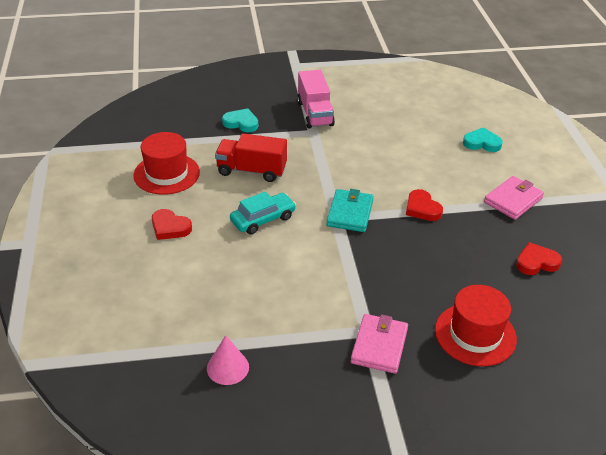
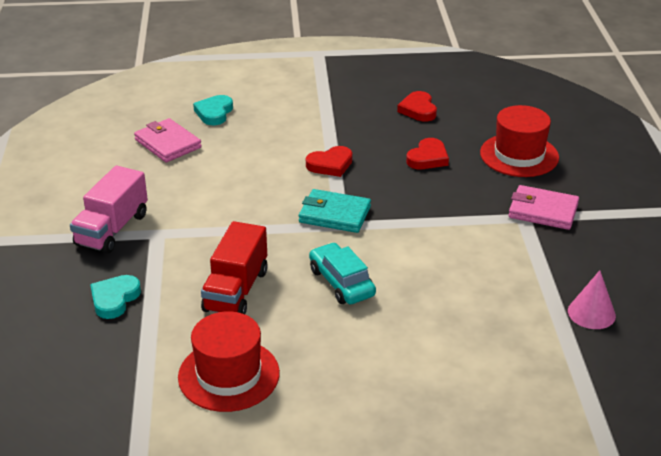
camera: 85 degrees left, 5 degrees down
(170, 227) = (353, 367): red heart -> red heart (428, 158)
(315, 113) = (112, 229): pink truck -> pink truck turned 120 degrees clockwise
(513, 200) = (321, 108): pink wallet -> pink wallet (168, 144)

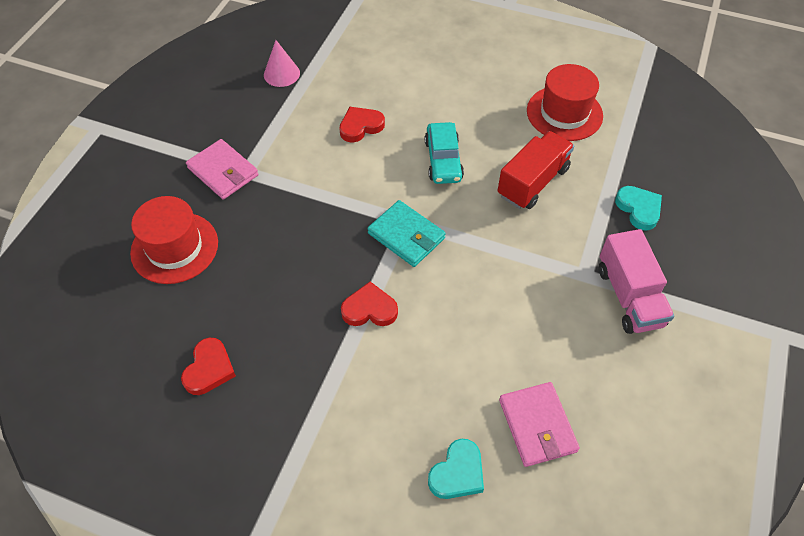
camera: 155 degrees left, 20 degrees up
(112, 229) = (629, 296): pink truck -> pink truck turned 120 degrees clockwise
(114, 299) = (639, 209): turquoise heart -> turquoise heart turned 75 degrees counterclockwise
(428, 158) = (265, 279): red heart -> red heart (360, 126)

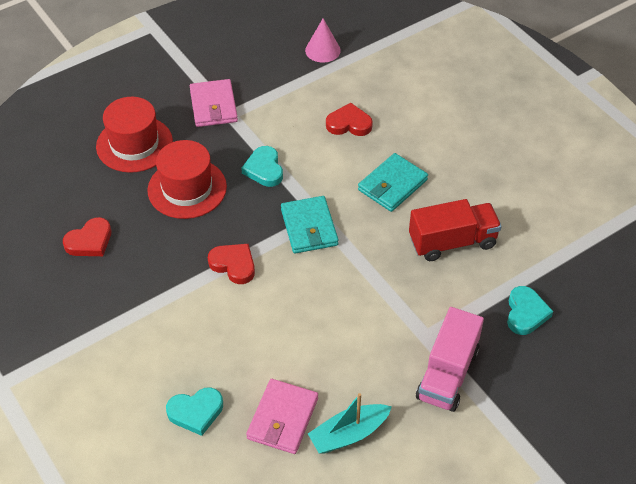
camera: 35 degrees right, 5 degrees down
(321, 205) = (264, 169): none -> turquoise heart
(443, 160) = (392, 185): turquoise car -> turquoise wallet
(564, 113) = (537, 200): red hat -> red hat (187, 188)
(602, 402) = (349, 434): none -> turquoise boat

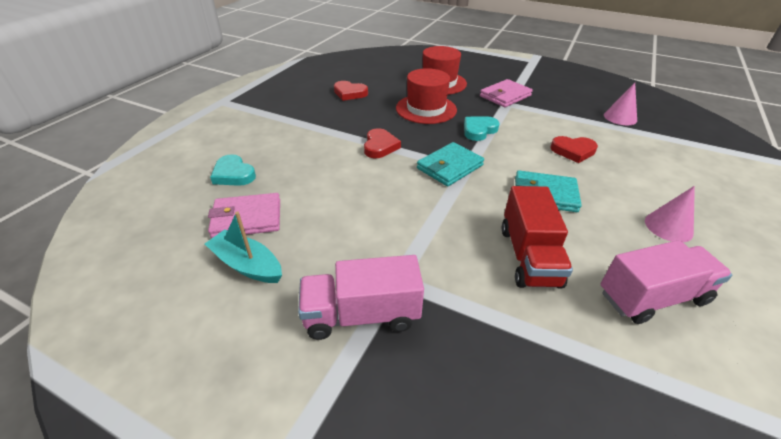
camera: 60 degrees right, 10 degrees down
(349, 124) = (573, 151): red heart -> red heart turned 120 degrees clockwise
(452, 242) = (529, 256): red truck -> red truck turned 45 degrees clockwise
(475, 139) = (668, 227): none -> pink cone
(526, 200) = (652, 297): none -> pink truck
(526, 313) = (500, 359): turquoise heart -> none

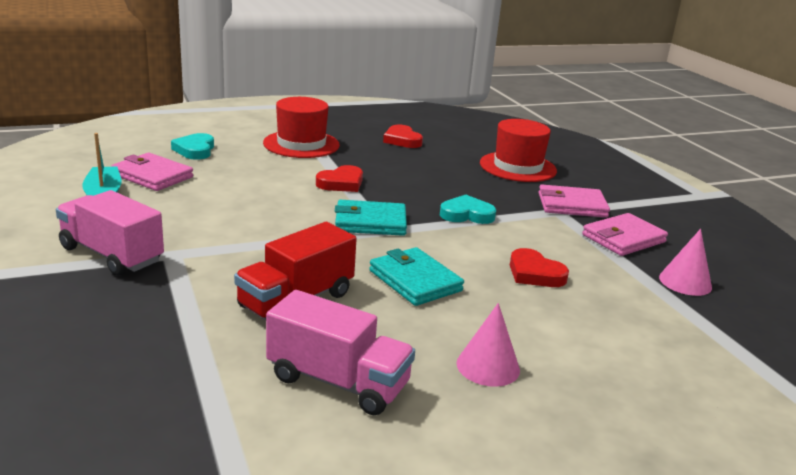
camera: 40 degrees right, 15 degrees down
(426, 109) = (451, 179): red hat -> red hat (301, 144)
(558, 105) = (623, 238): none -> pink wallet

